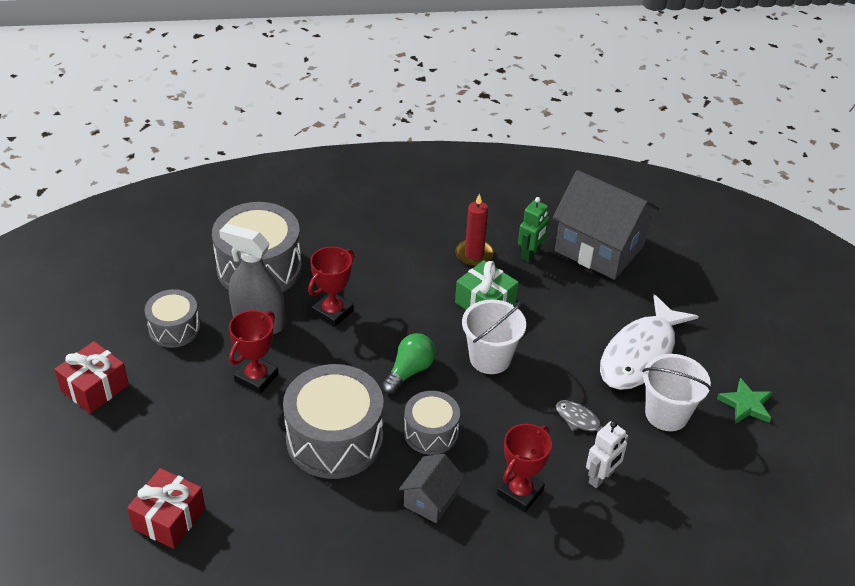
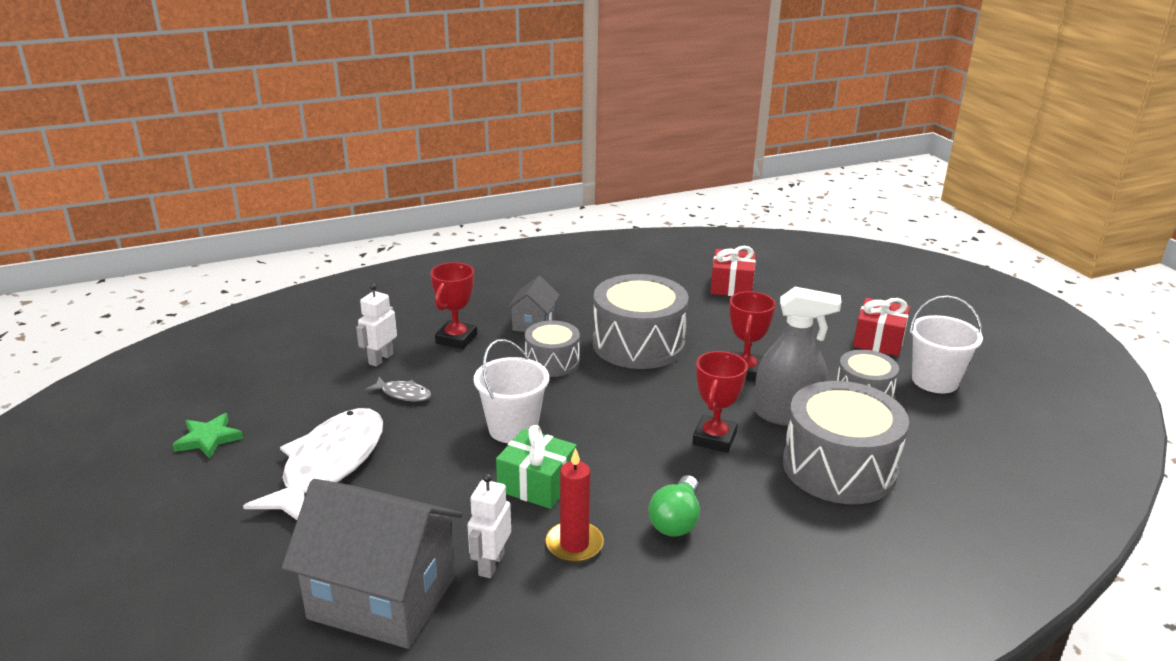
camera: 165 degrees right, 15 degrees down
(409, 371) = (596, 402): green light bulb -> green light bulb (676, 520)
(530, 254) = (491, 564): green robot -> white robot
(666, 414) = (306, 415): white bucket -> white bucket (935, 381)

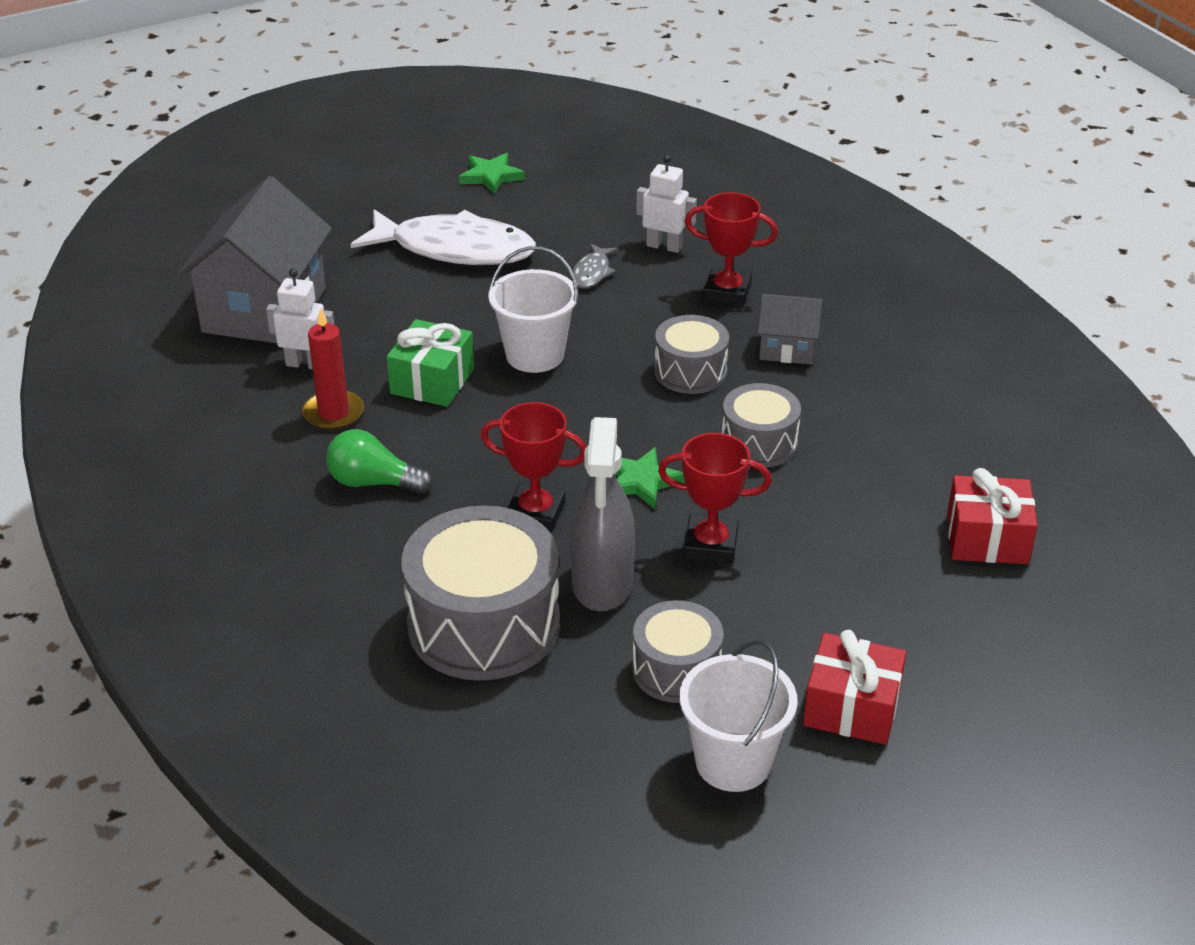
camera: 85 degrees right, 10 degrees up
(638, 344) = (759, 443): grey drum -> grey drum, size x0.57
(678, 391) = (641, 481): none -> green star

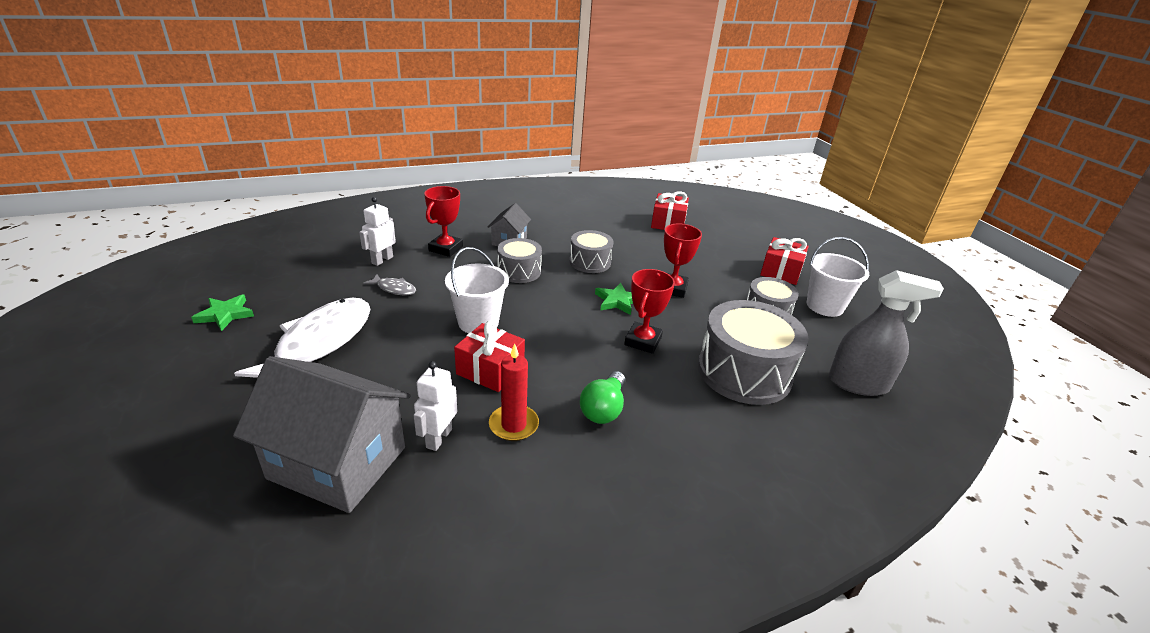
camera: 85 degrees left, 5 degrees down
(432, 381) = (490, 370): green gift -> red gift
(602, 582) = (703, 325): grey spray bottle -> grey spray bottle (858, 383)

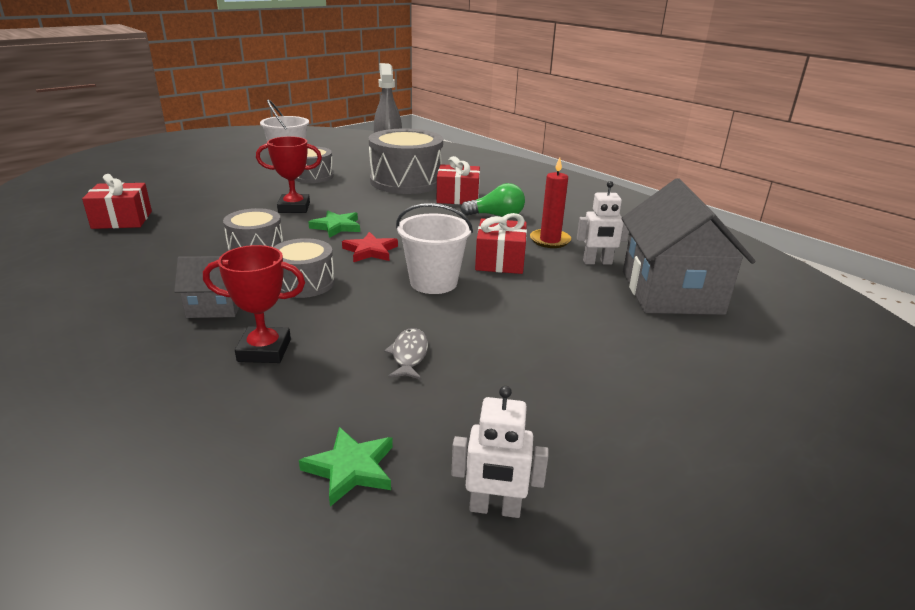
camera: 110 degrees left, 5 degrees down
(225, 314) = (601, 481): green star -> green star (350, 468)
(320, 343) = (563, 363): white fish -> none
(382, 260) = (334, 396): white robot -> white robot (495, 509)
(556, 307) = (370, 251): none -> red star
(643, 341) = (396, 212): red trophy -> none
(781, 271) = (232, 172): red gift -> red gift (458, 197)

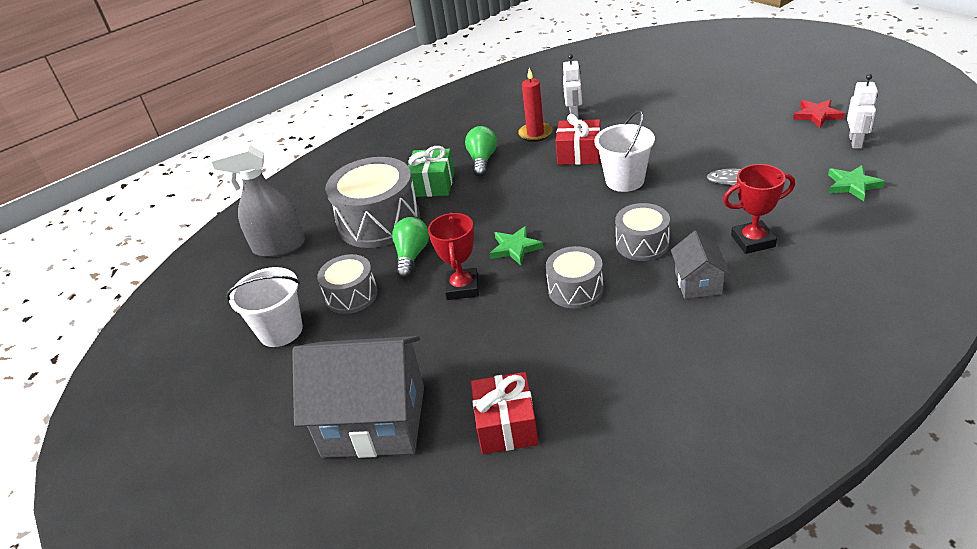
camera: 80 degrees left, 10 degrees up
(264, 350) = (753, 241): red trophy -> red trophy turned 75 degrees clockwise
(350, 192) = (412, 256): none -> green light bulb
(370, 251) = (570, 219): red star -> red star (817, 115)
(458, 197) = (433, 184): red gift -> green gift
(671, 292) = (616, 90): grey house -> grey house (374, 421)

